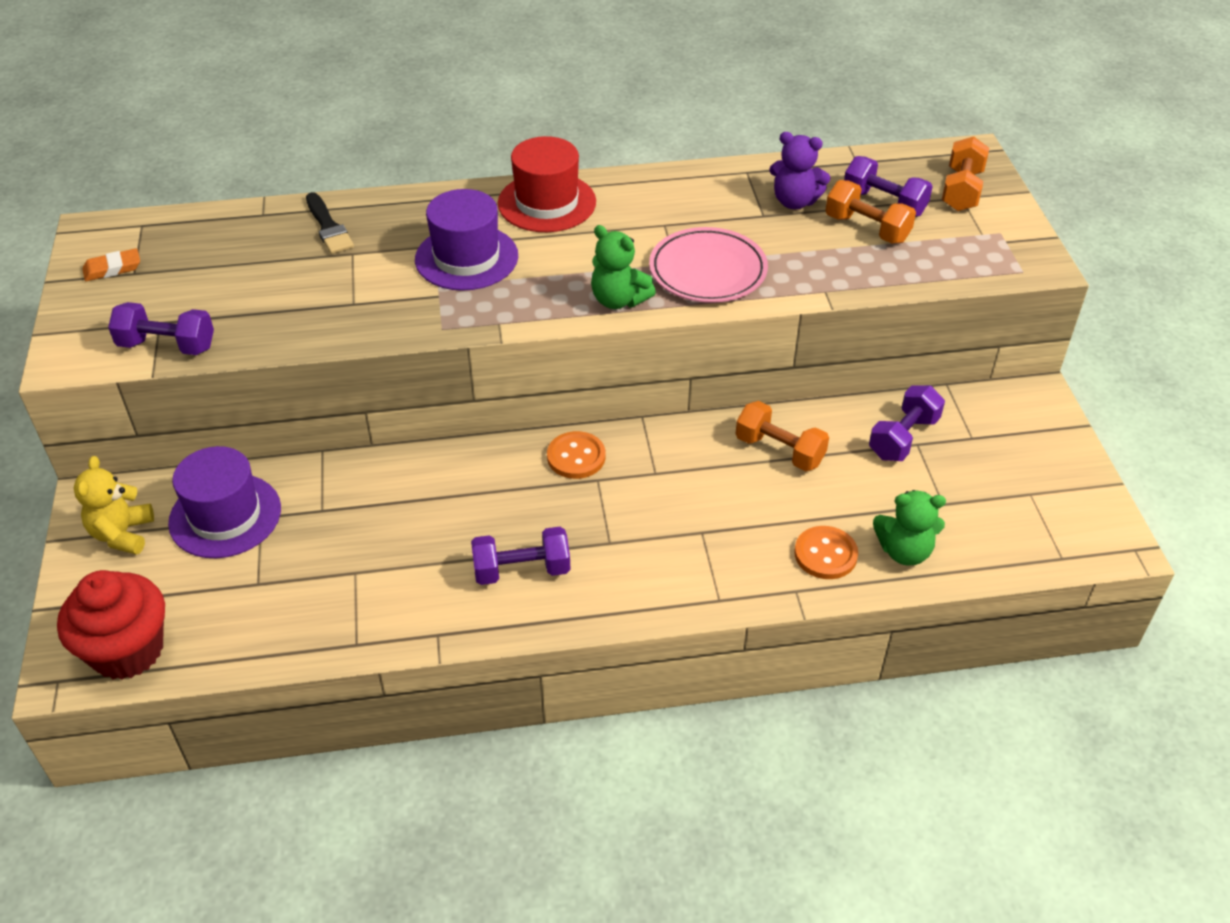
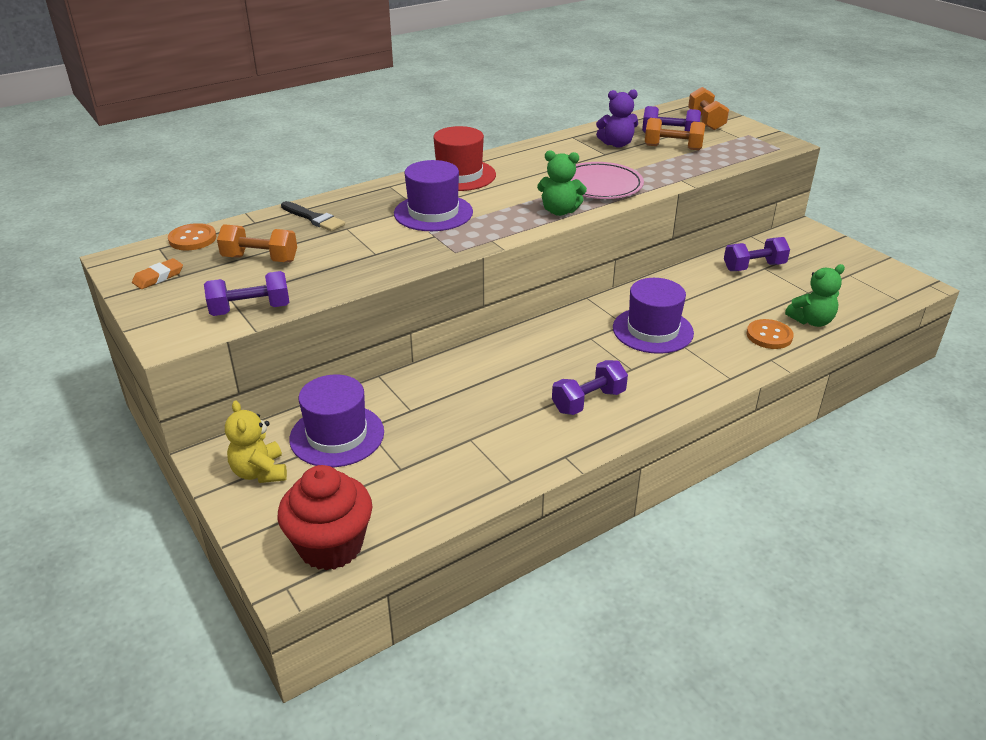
camera: 25 degrees left, 10 degrees down
(576, 457) = (565, 330): orange button -> orange button (192, 239)
(682, 494) = (652, 330): none -> purple hat
(779, 451) = (689, 292): orange dumbbell -> orange dumbbell (260, 259)
(903, 438) = (754, 267): purple dumbbell -> purple dumbbell turned 60 degrees clockwise

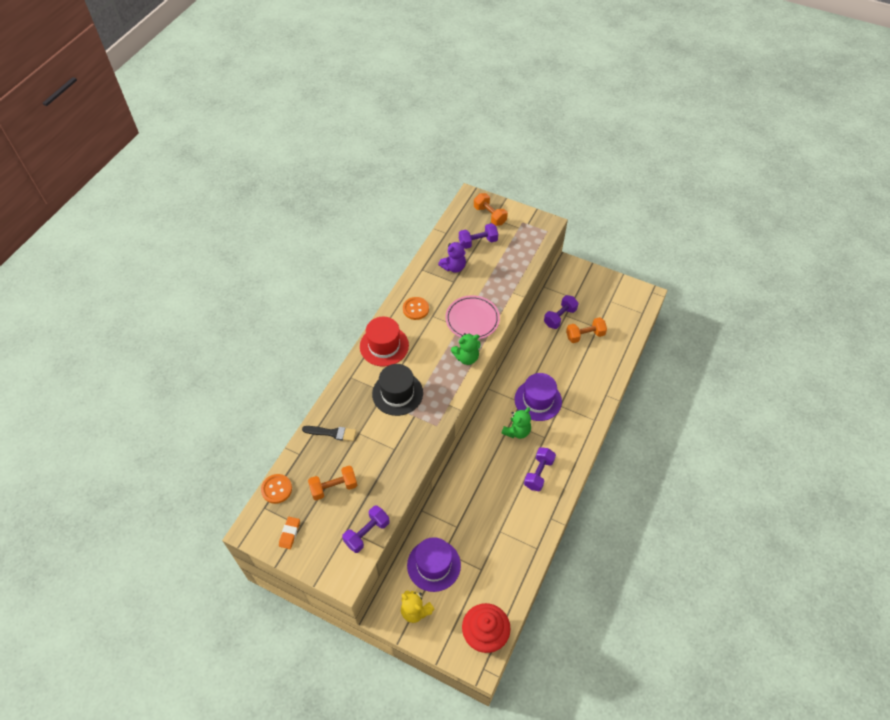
camera: 30 degrees left, 20 degrees up
(433, 213) = (397, 393): purple hat -> black hat
(673, 147) = (488, 257): orange dumbbell -> orange dumbbell (585, 335)
(769, 336) = (596, 376): orange button -> orange button (416, 309)
(811, 321) = (610, 353): green teddy bear -> green teddy bear (517, 431)

